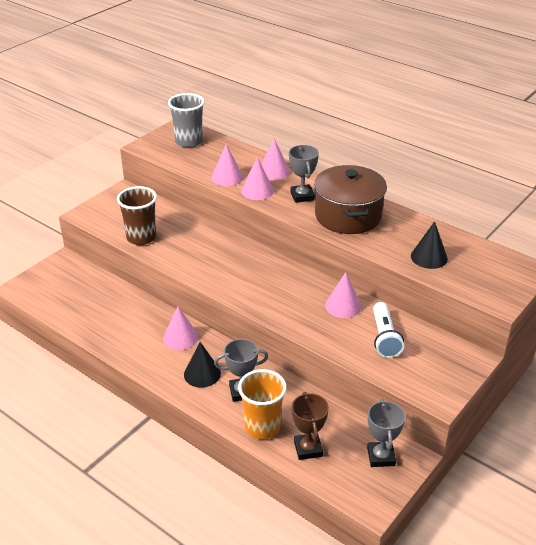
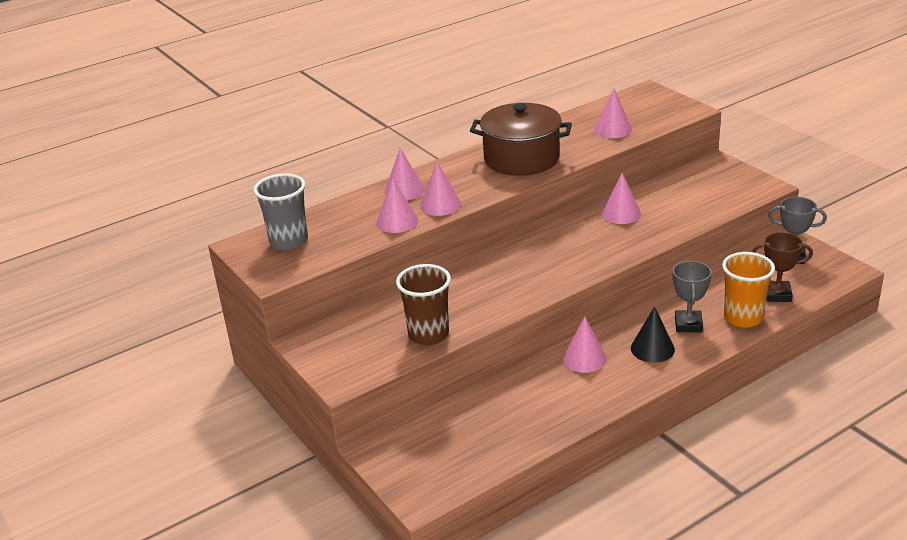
camera: 70 degrees left, 5 degrees down
(302, 196) = (468, 179): grey trophy -> none
(384, 338) = (677, 199): white flashlight -> none
(429, 257) = (613, 129): black cone -> pink cone

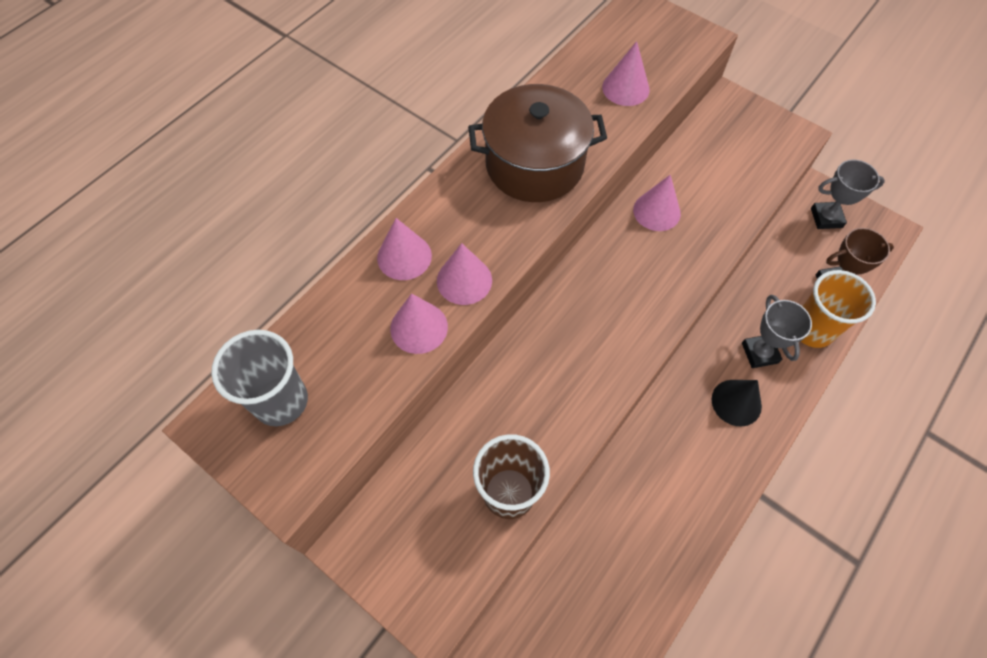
camera: 20 degrees left, 30 degrees up
(584, 358) = (669, 436): pink cone -> none

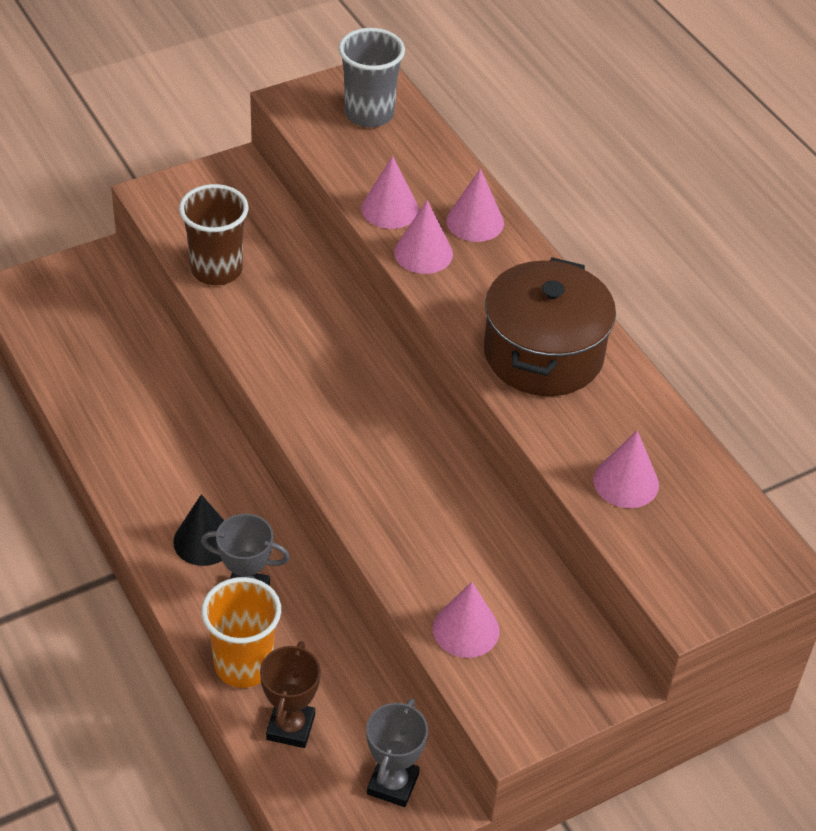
camera: 110 degrees right, 15 degrees down
(656, 211) = (462, 511): pink cone -> pink cone (466, 629)

